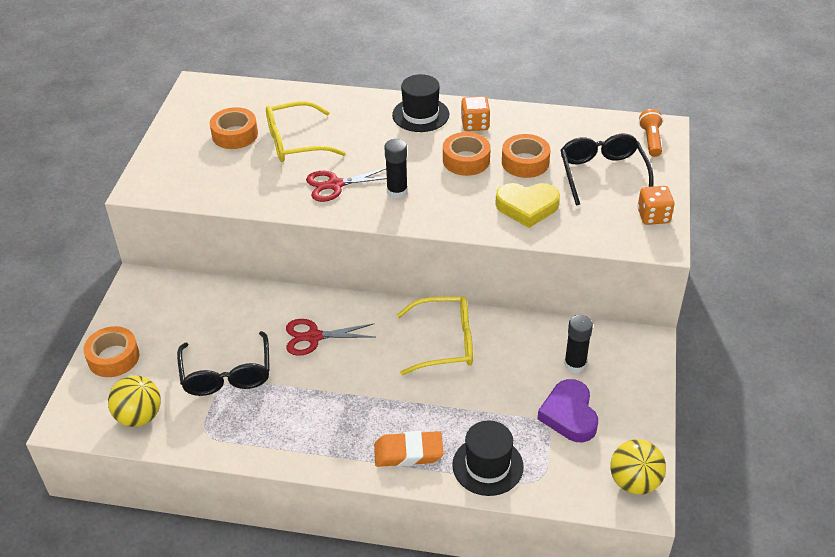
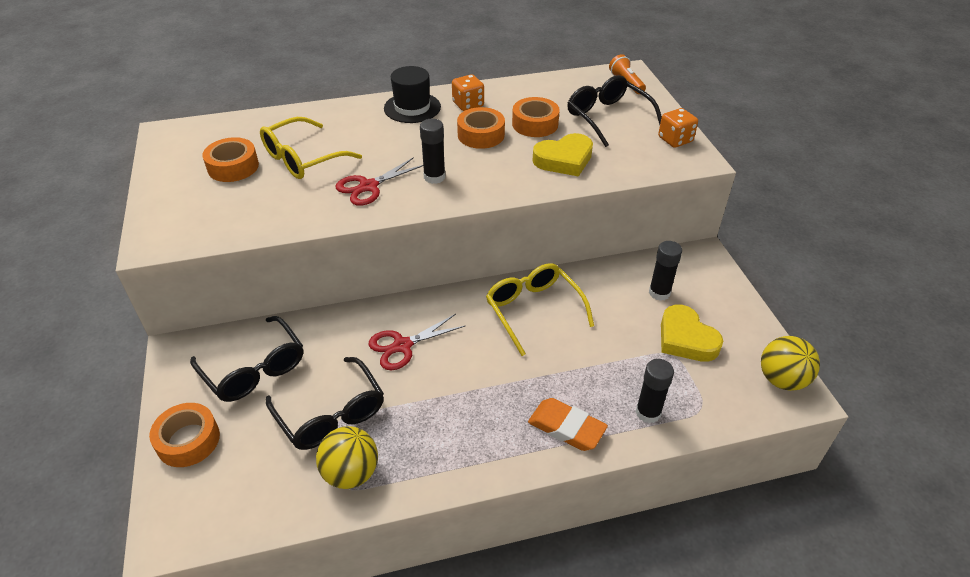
camera: 25 degrees left, 0 degrees up
(139, 416) = (253, 496): yellow ball -> yellow ball (351, 473)
(187, 318) = (254, 369): none -> black glasses
(408, 452) = (566, 428): orange eraser -> orange eraser turned 60 degrees clockwise
(445, 342) = (533, 310): yellow glasses -> yellow glasses turned 90 degrees counterclockwise
(487, 466) = (648, 412): black hat -> black glue stick
(569, 415) = (686, 339): purple heart -> yellow heart

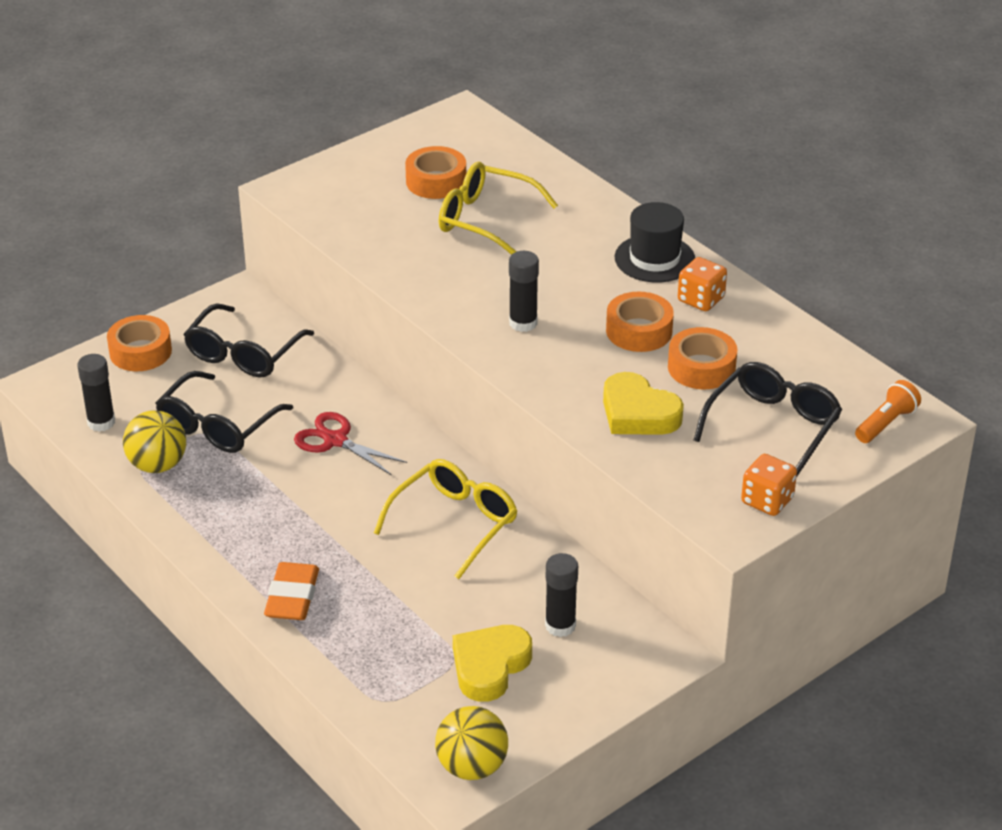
camera: 65 degrees right, 5 degrees down
(368, 186) = (470, 283): red scissors -> none
(648, 412) = (350, 656): black glue stick -> black glue stick (101, 422)

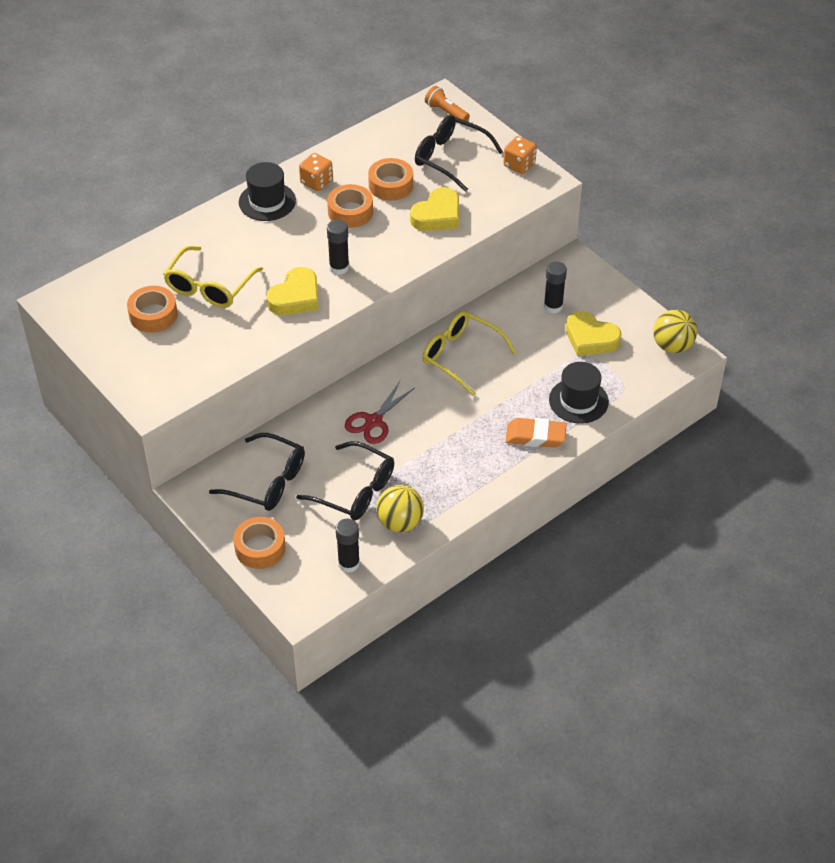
camera: 90 degrees left, 10 degrees up
(358, 646) = (578, 401): none -> black hat
(465, 288) = (295, 297): none -> yellow heart

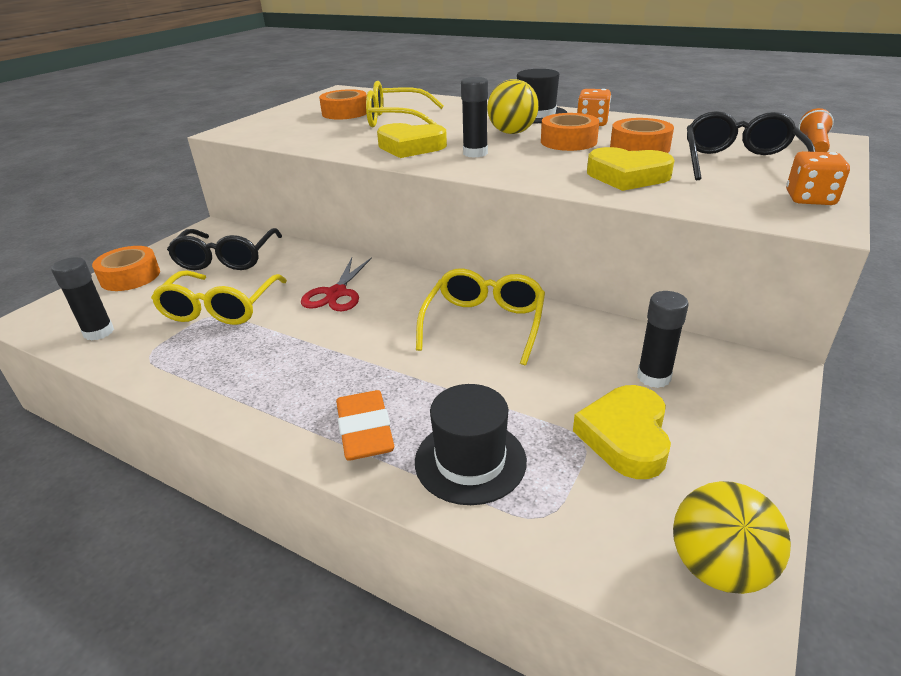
camera: 70 degrees right, 15 degrees down
(355, 491) = (220, 309): black glasses -> yellow glasses
(374, 421) = (336, 293): red scissors -> red scissors turned 90 degrees counterclockwise
(400, 523) = (167, 351): yellow ball -> yellow ball (512, 133)

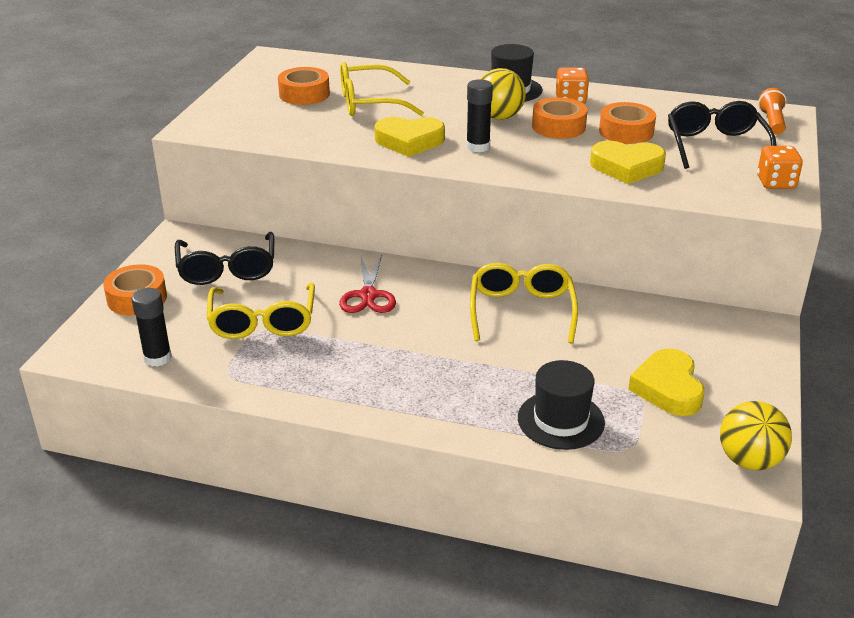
camera: 15 degrees left, 0 degrees up
(365, 431) = (468, 410): orange eraser -> none
(653, 377) = (676, 341): black glue stick -> none

